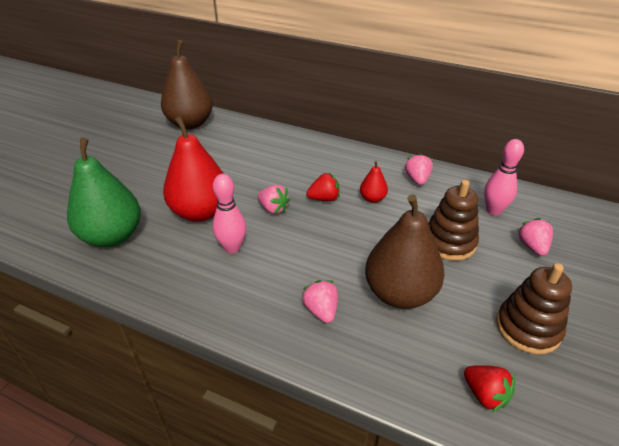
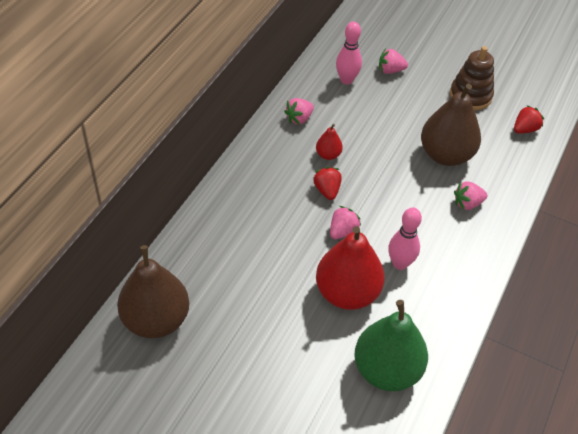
camera: 90 degrees left, 10 degrees up
(417, 179) = (299, 119): pink strawberry -> pink strawberry turned 45 degrees counterclockwise
(449, 242) = (387, 115): brown stacking toy -> none

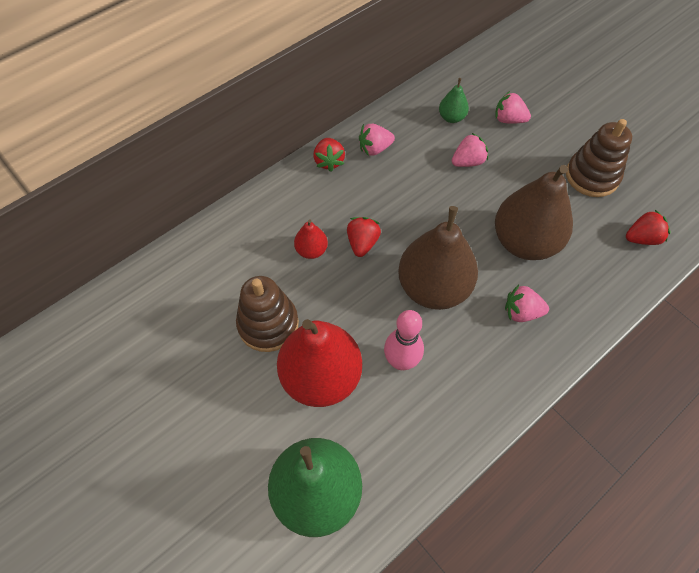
camera: 25 degrees right, 10 degrees up
(156, 320) = (103, 335): brown pear -> brown pear (433, 287)
(267, 138) = (329, 161): none -> red strawberry
(286, 270) = (268, 324): none -> brown stacking toy
(328, 155) = (385, 201): red pear -> red pear (311, 250)
(342, 231) = (355, 298): pink strawberry -> pink strawberry (468, 162)
(346, 80) = (451, 117): pink bowling pin -> green pear

